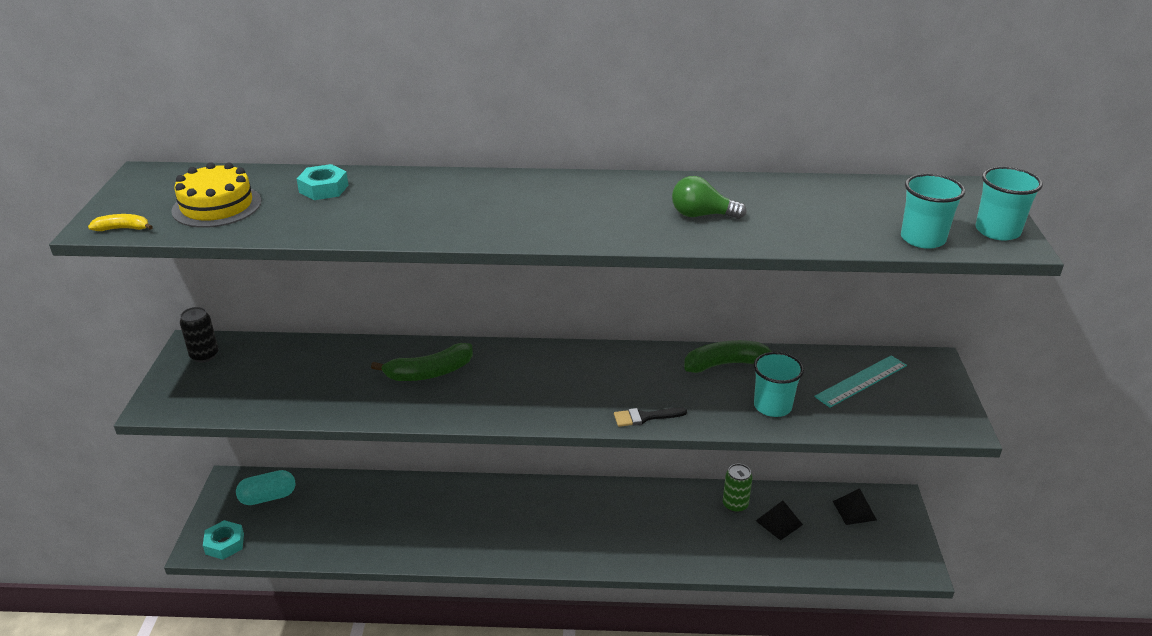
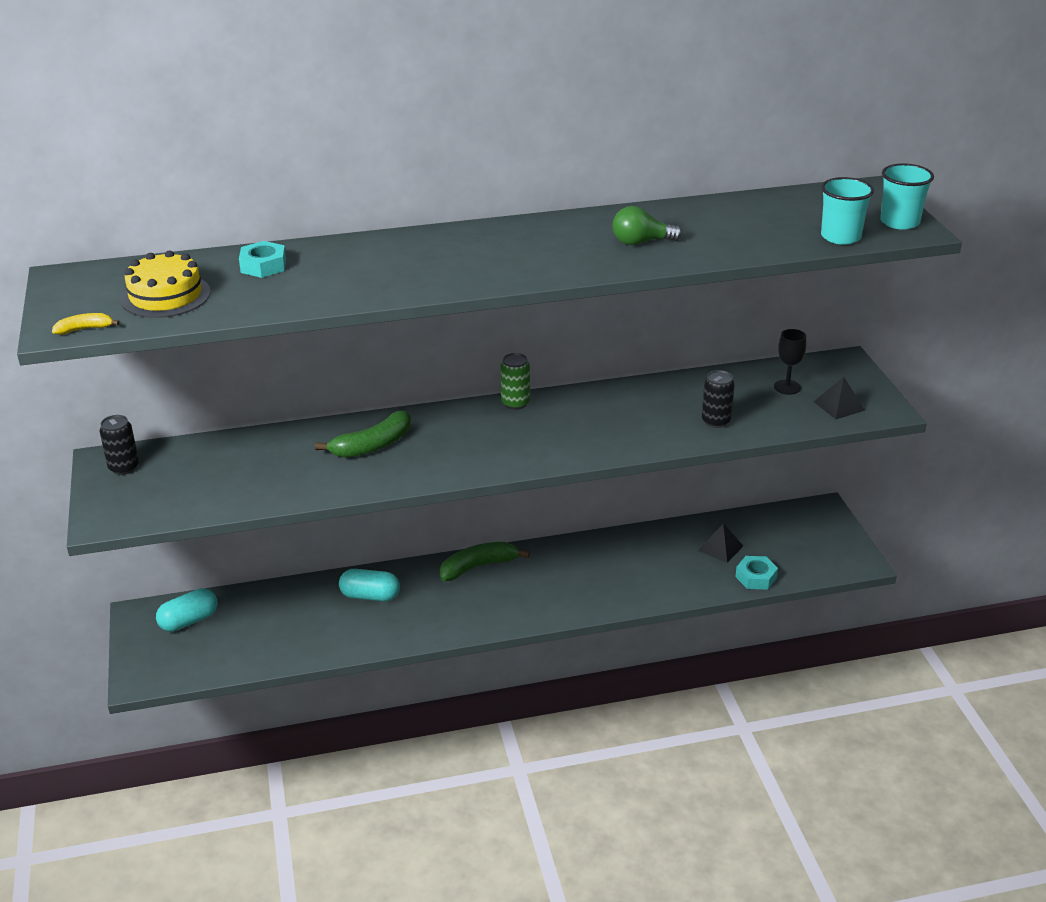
camera: 15 degrees left, 0 degrees up
(224, 544) = (164, 672): turquoise nut -> turquoise nut (756, 577)
(432, 505) = (370, 596): none -> turquoise capsule
(645, 417) = (603, 449): black brush -> none
(727, 364) = (659, 392): green banana -> green banana (478, 567)
(735, 505) = (673, 540): green can -> green can (515, 403)
(772, 406) = (716, 421): turquoise cup -> black can
(854, 510) = (787, 525): black pyramid -> black pyramid (839, 406)
(861, 381) = (787, 387): turquoise ruler -> black goblet

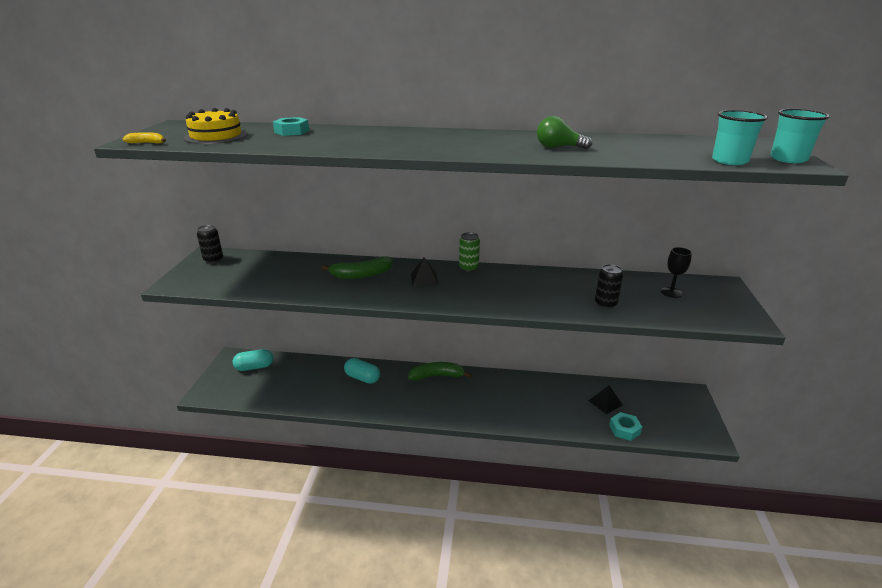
camera: 20 degrees right, 5 degrees down
(839, 406) = (710, 311): black pyramid -> black pyramid (424, 279)

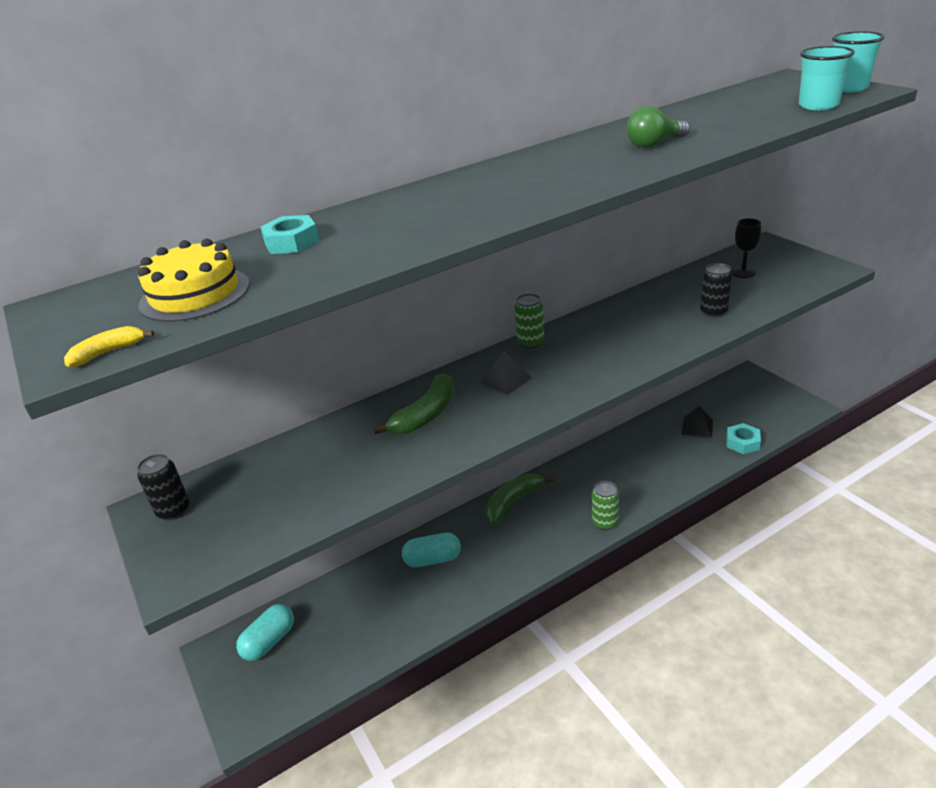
camera: 35 degrees left, 5 degrees up
(471, 417) = (605, 522): none -> green can

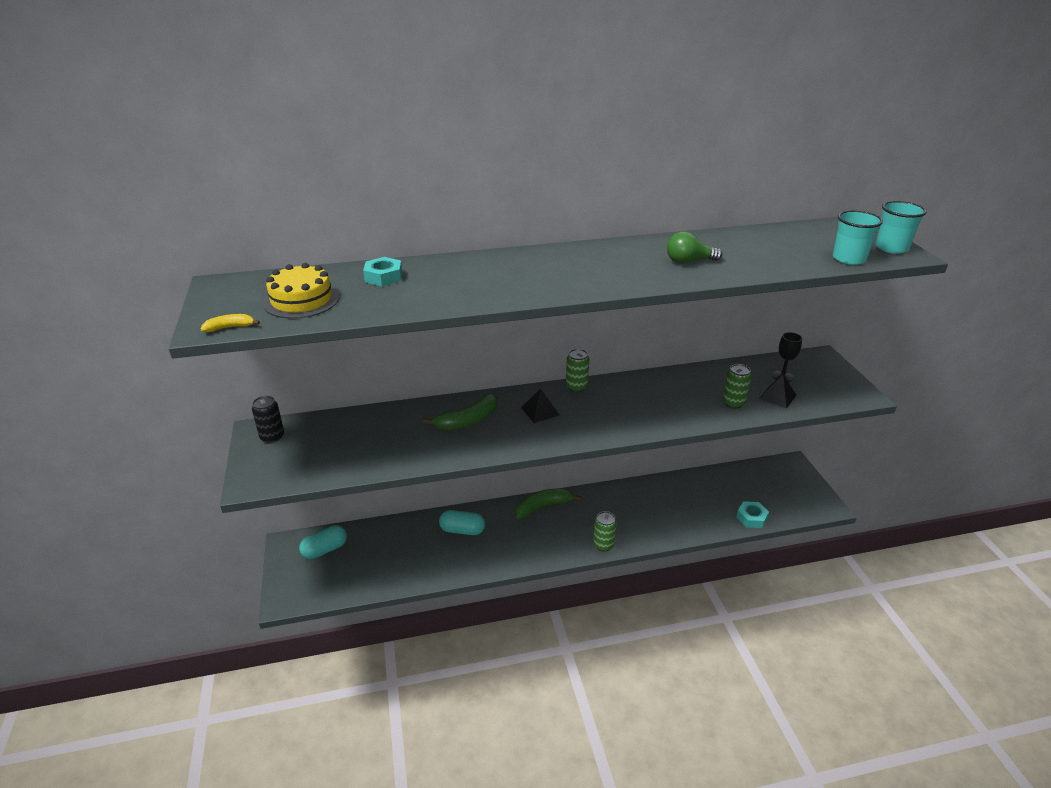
camera: 15 degrees right, 0 degrees up
(697, 427) = (721, 494): black pyramid -> black pyramid (777, 396)
(713, 312) = (733, 403): black can -> green can

